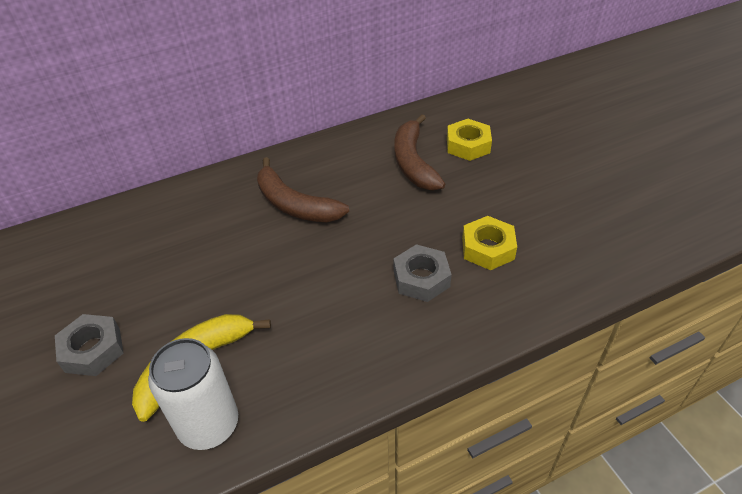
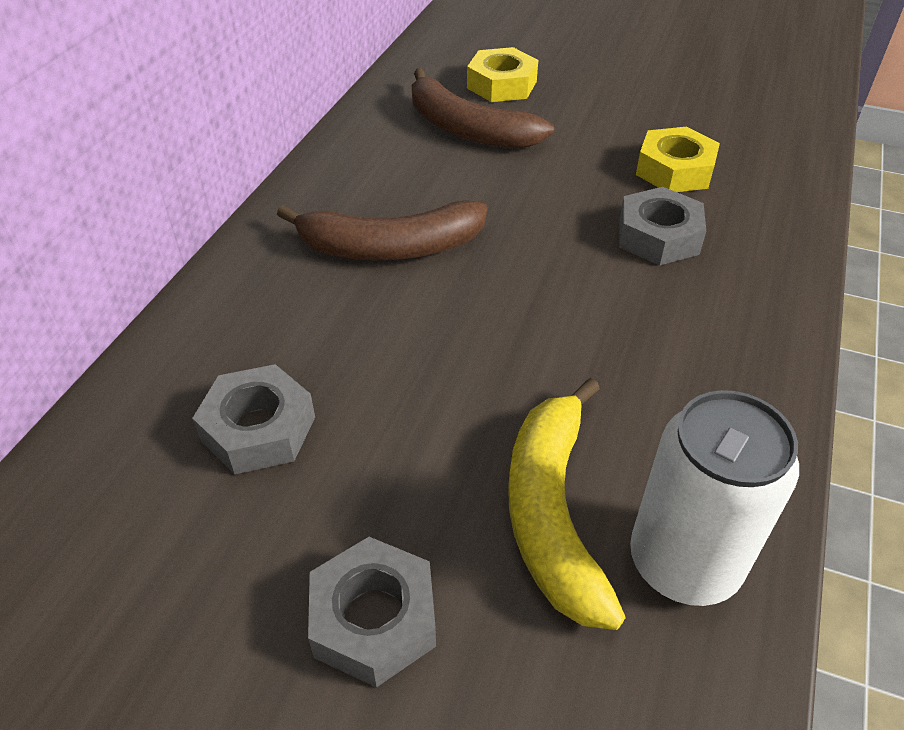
camera: 45 degrees left, 0 degrees up
(150, 251) = (258, 429): none -> grey nut

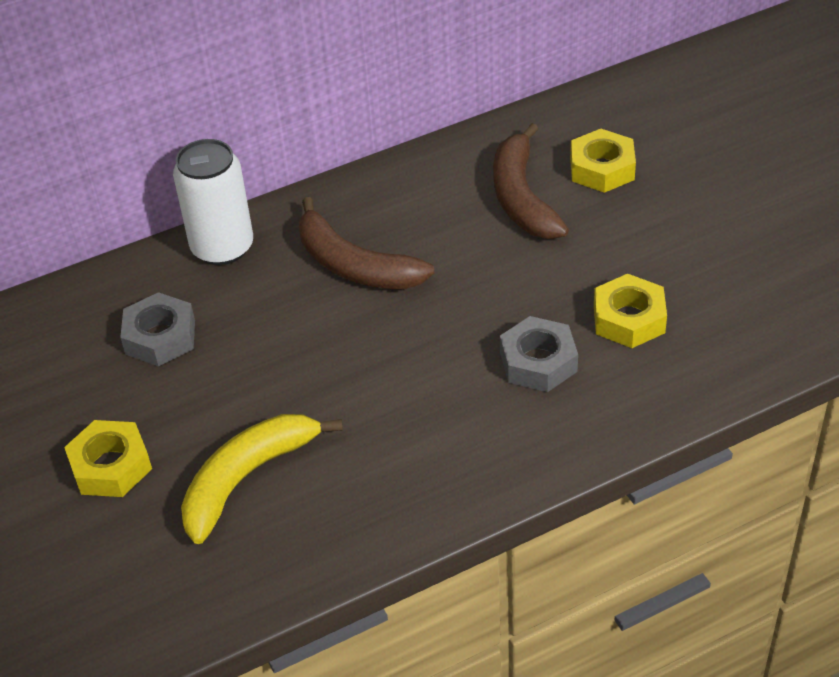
camera: 45 degrees right, 0 degrees up
(374, 619) = (111, 466): grey nut -> yellow nut
(684, 561) = (278, 547): white can -> white can (222, 247)

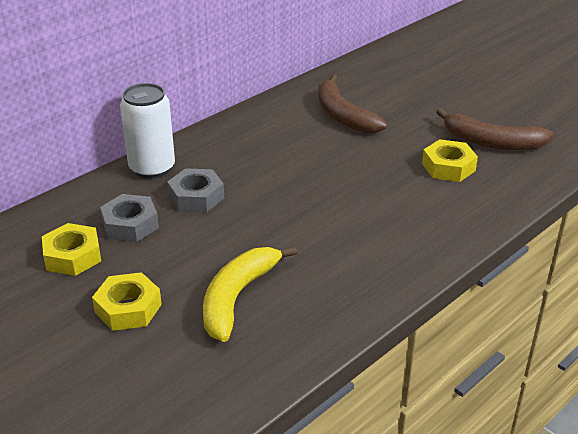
camera: 20 degrees left, 10 degrees down
(354, 265) = (251, 165): brown banana -> brown banana (492, 142)
(538, 362) = (404, 198): grey nut -> grey nut (196, 197)
(602, 169) = (385, 95): yellow nut -> yellow nut (73, 256)

